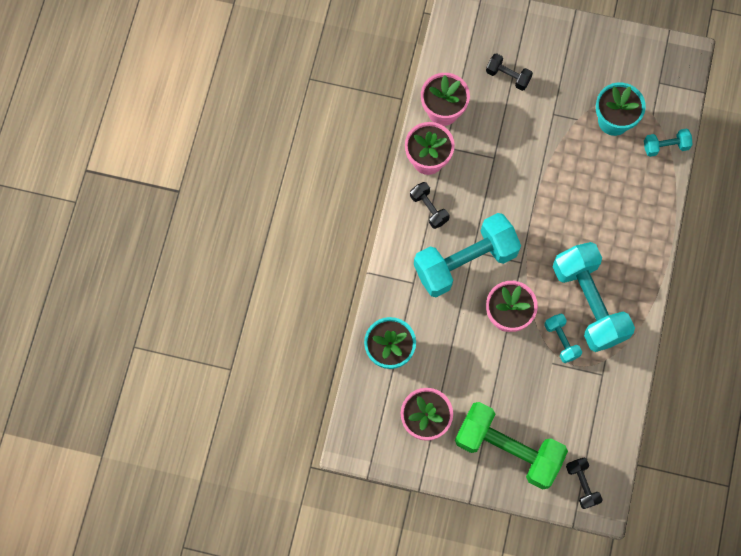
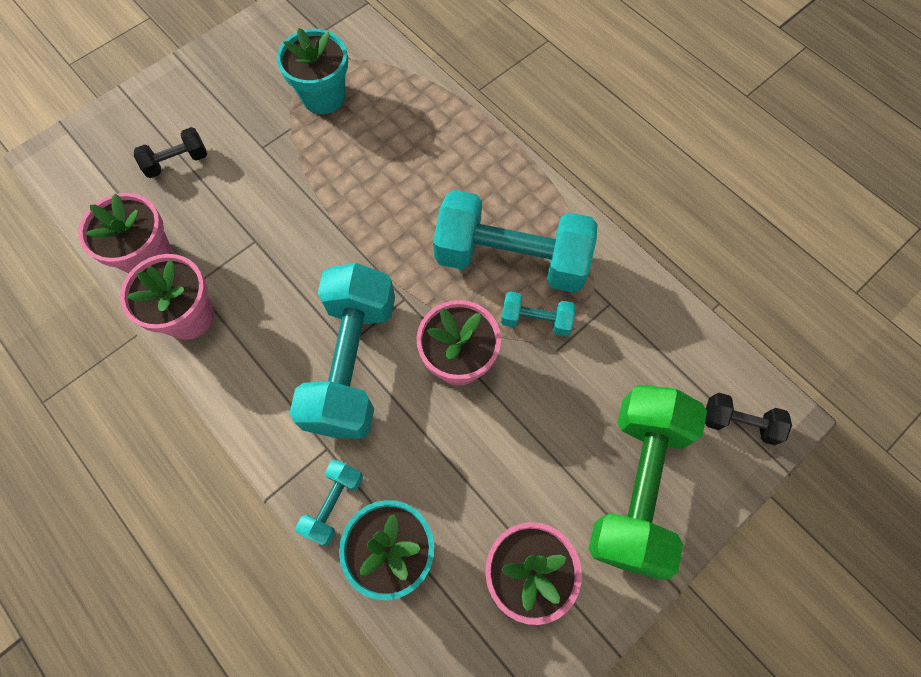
camera: 55 degrees left, 5 degrees down
(429, 208) = (249, 359): black dumbbell -> none
(508, 449) = (636, 485): green dumbbell -> green dumbbell turned 45 degrees counterclockwise
(665, 146) = (394, 69): turquoise dumbbell -> turquoise dumbbell (333, 504)

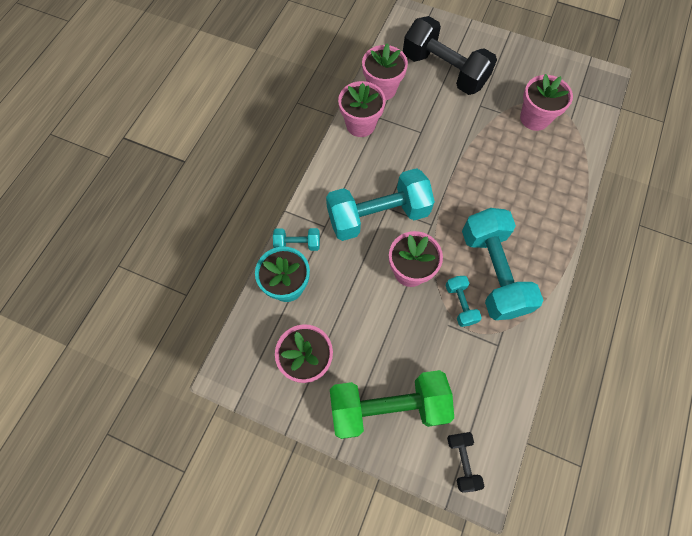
camera: 65 degrees right, 0 degrees up
(177, 162) = (444, 71): black dumbbell -> black dumbbell, size x2.20
(323, 96) = (534, 118): turquoise flower pot -> pink flower pot

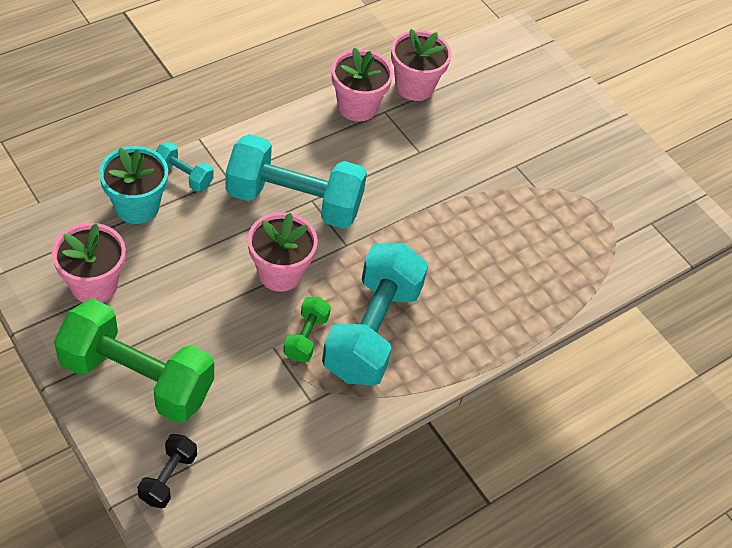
camera: 25 degrees right, 15 degrees down
(444, 71) = (505, 109): black dumbbell -> none
(460, 304) = (306, 337): turquoise dumbbell -> green dumbbell
(534, 118) = (570, 215): pink flower pot -> none

